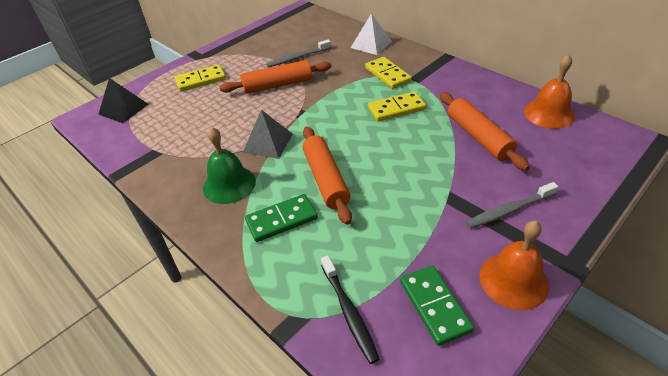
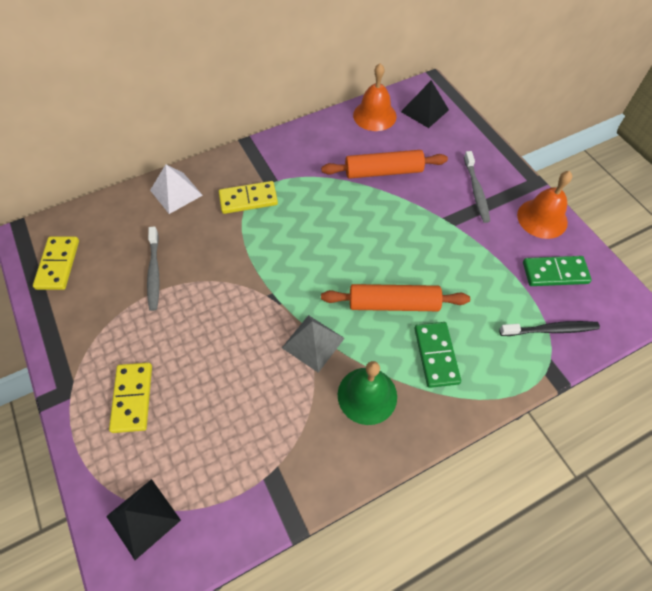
camera: 75 degrees left, 15 degrees up
(277, 85) = (202, 308): orange rolling pin -> none
(396, 109) = (312, 213): yellow domino -> yellow domino (58, 264)
(594, 145) = (424, 111): none -> black pyramid

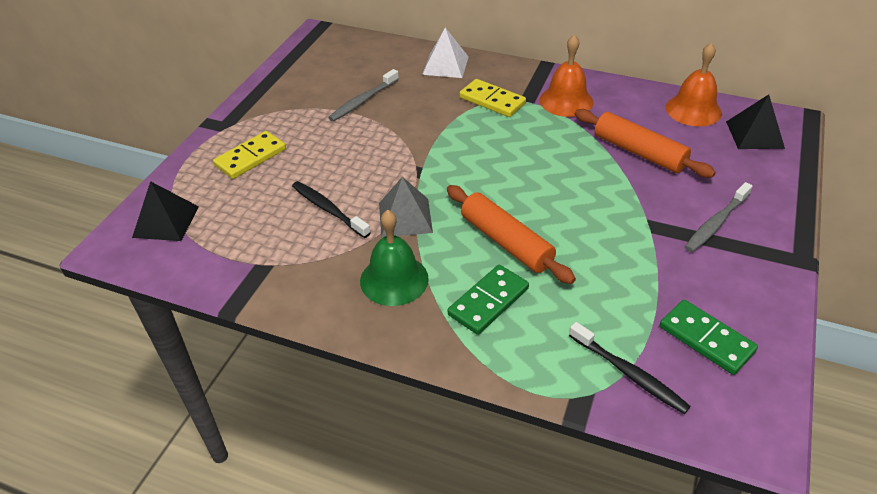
camera: 50 degrees right, 15 degrees down
(58, 264) = (314, 59): yellow domino -> none
(255, 385) = (328, 209): none -> black toothbrush
(542, 218) = (761, 291): orange bell -> orange bell (566, 101)

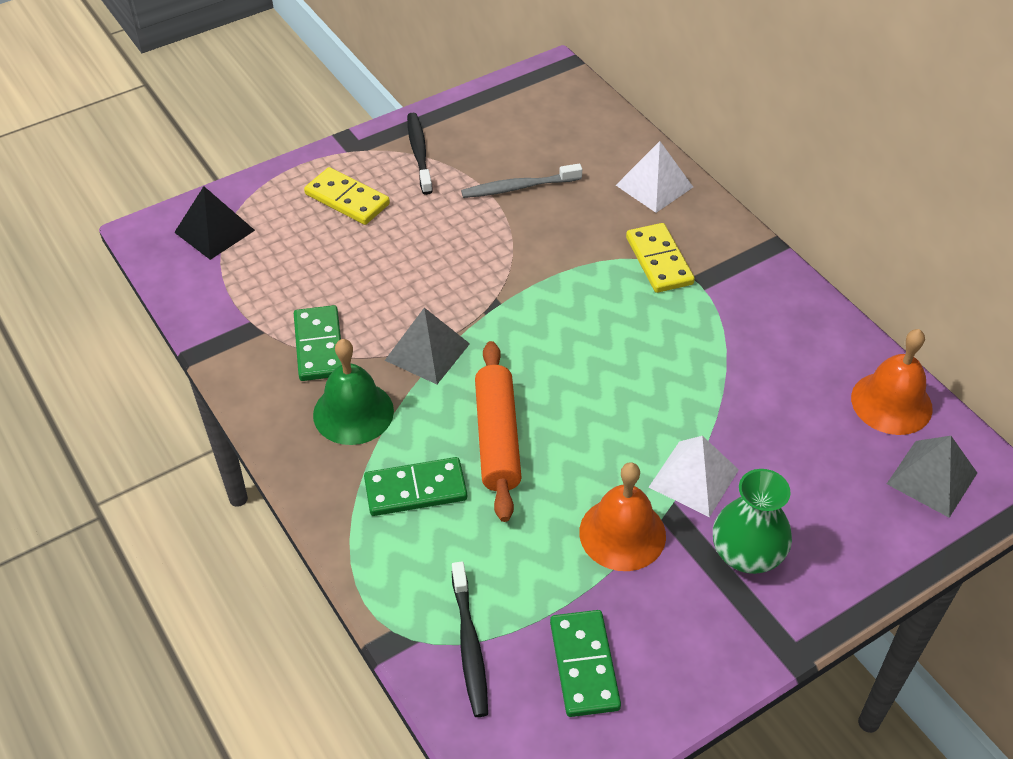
camera: 35 degrees right, 5 degrees up
(251, 157) = (347, 199): yellow domino -> yellow domino turned 45 degrees clockwise
(325, 252) = (319, 346): none -> green domino
(328, 209) = (364, 301): black toothbrush -> black toothbrush (419, 153)
(566, 101) = (745, 307): orange bell -> orange bell (622, 533)
(639, 152) = (757, 419): orange rolling pin -> none
(642, 200) = (693, 478): none -> white pyramid
(716, 223) = (746, 554): grey toothbrush -> green vase
(754, 134) = (931, 478): black pyramid -> grey pyramid

